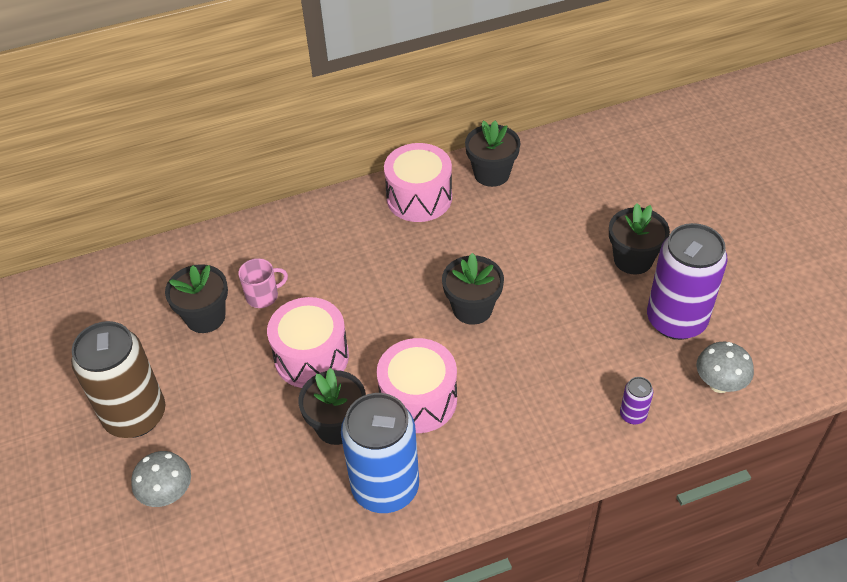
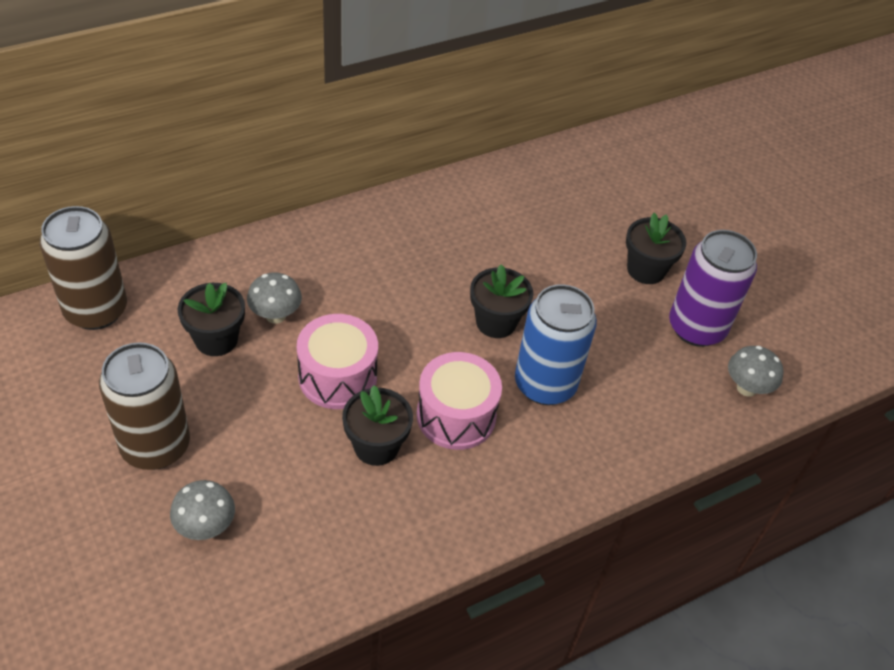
camera: 15 degrees left, 0 degrees up
(103, 287) = (96, 310): none -> brown can
(263, 296) = (275, 315): pink mug -> grey mushroom
(385, 487) = (436, 506): blue can -> blue can (545, 384)
(419, 198) = (423, 212): pink drum -> none
(491, 174) = (493, 187): black flower pot -> none
(633, 415) = (670, 421): purple can -> none

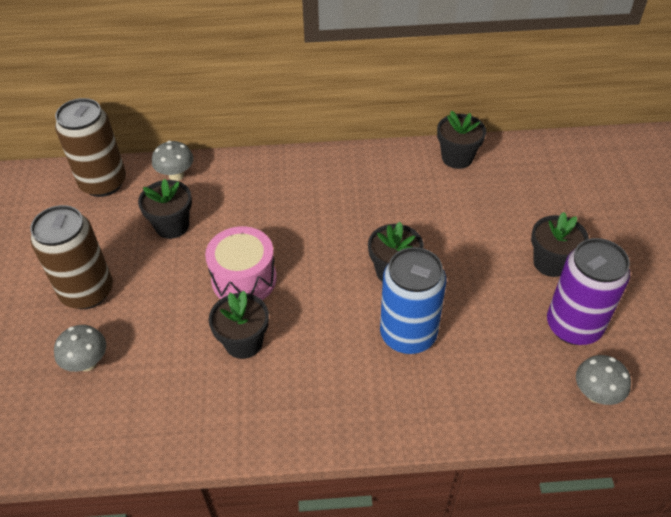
camera: 30 degrees right, 0 degrees up
(275, 315) = (224, 219): grey mushroom -> grey mushroom (176, 175)
(456, 416) = (319, 338): pink drum -> none
(498, 180) = (457, 157): none -> black flower pot

